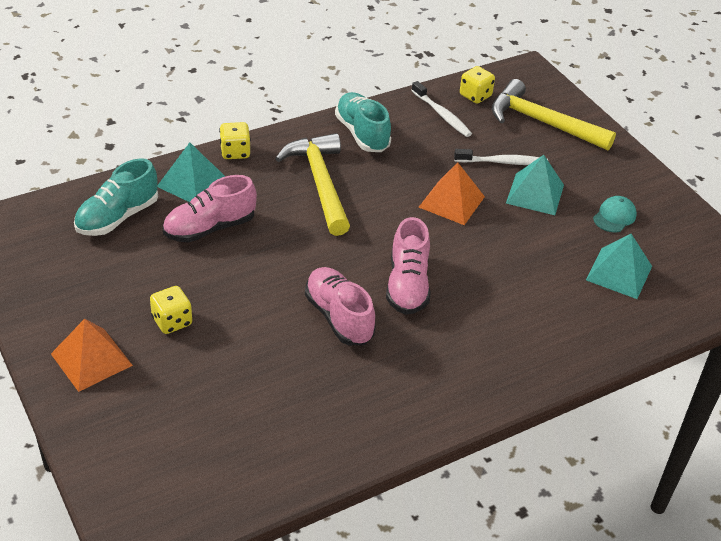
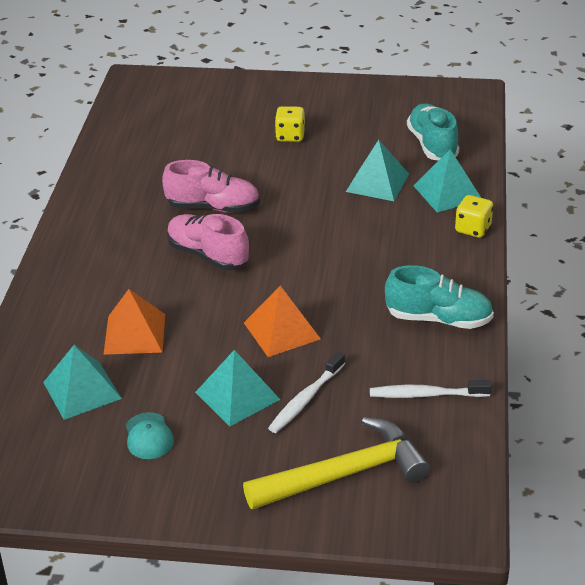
camera: 130 degrees right, 5 degrees down
(91, 359) = (289, 98): orange pyramid -> orange pyramid (135, 334)
(210, 228) = (377, 182): pink shoe -> turquoise pyramid
(320, 183) = (383, 261): yellow hammer -> none
(475, 96) = (442, 442): yellow dice -> none

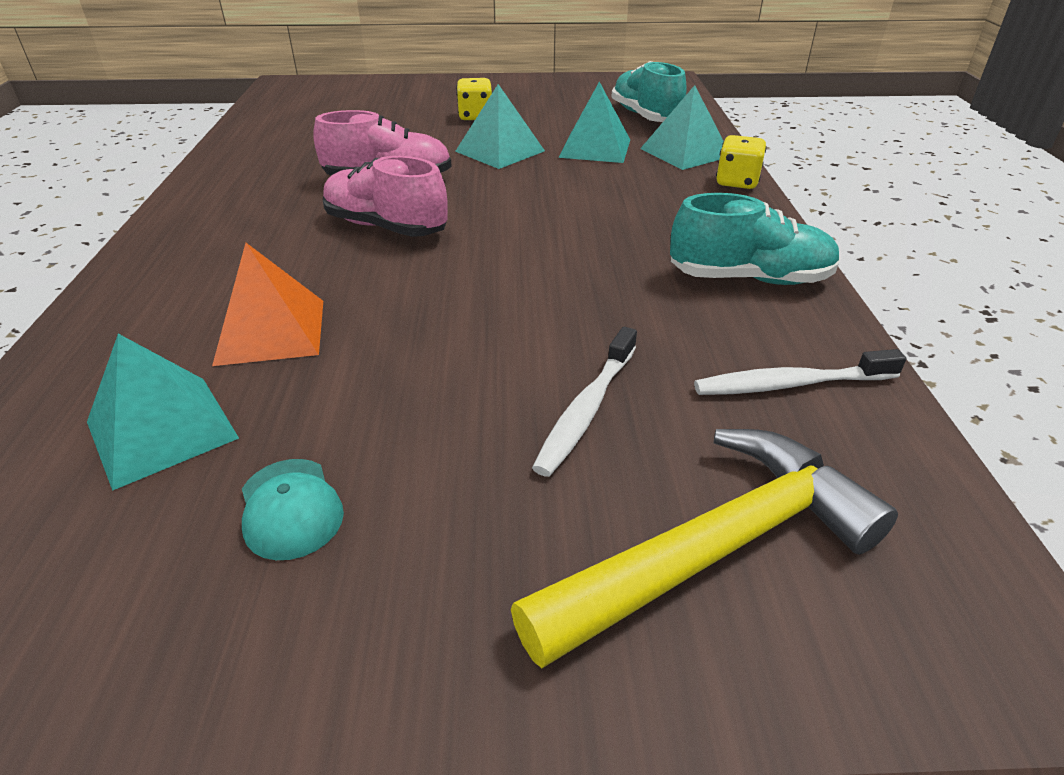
camera: 10 degrees left, 0 degrees up
(237, 395) = (460, 414): turquoise pyramid -> turquoise pyramid (500, 151)
(282, 331) = (516, 310): orange pyramid -> none

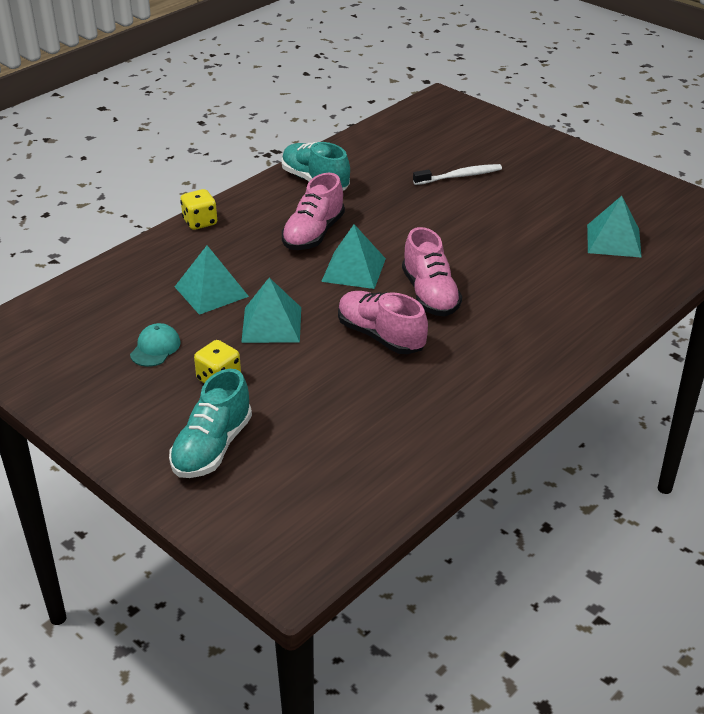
camera: 135 degrees left, 0 degrees up
(271, 331) = (545, 260): orange pyramid -> none
(290, 508) = (584, 197): turquoise cap -> turquoise cap (155, 348)
(613, 223) = (313, 234): none -> pink shoe
(645, 116) = (112, 303): turquoise shoe -> turquoise shoe (212, 447)
(685, 152) = (171, 257): turquoise pyramid -> turquoise pyramid (354, 270)
(713, 549) = (477, 137): yellow hammer -> none
(791, 384) = (381, 150): white toothbrush -> none

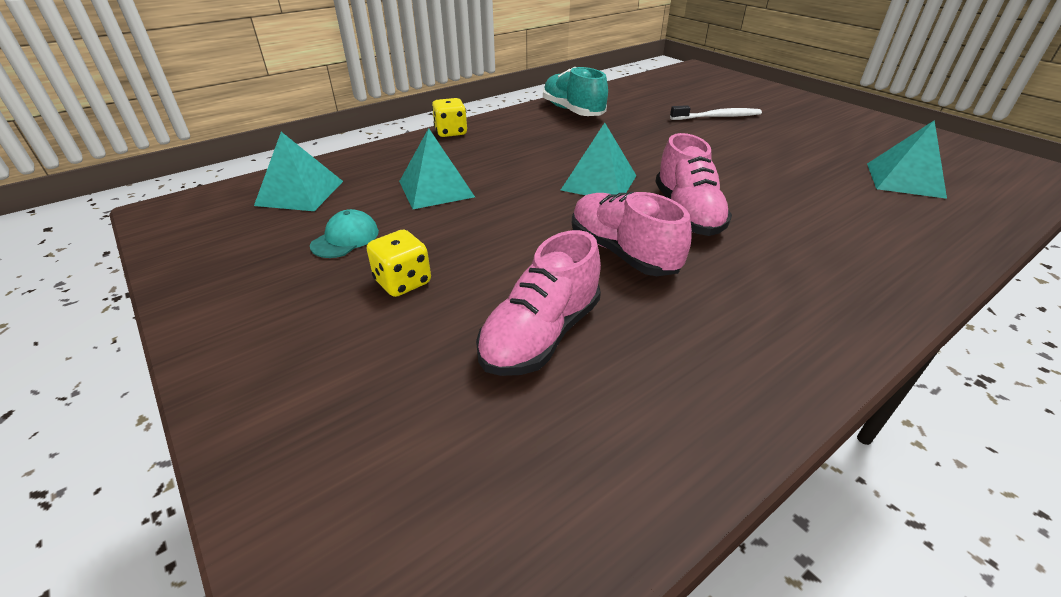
camera: 10 degrees right, 0 degrees up
(212, 447) = (350, 378): turquoise shoe -> none
(271, 324) = (491, 227): turquoise pyramid -> turquoise pyramid (300, 193)
(313, 234) = (561, 149): pink shoe -> pink shoe (541, 335)

